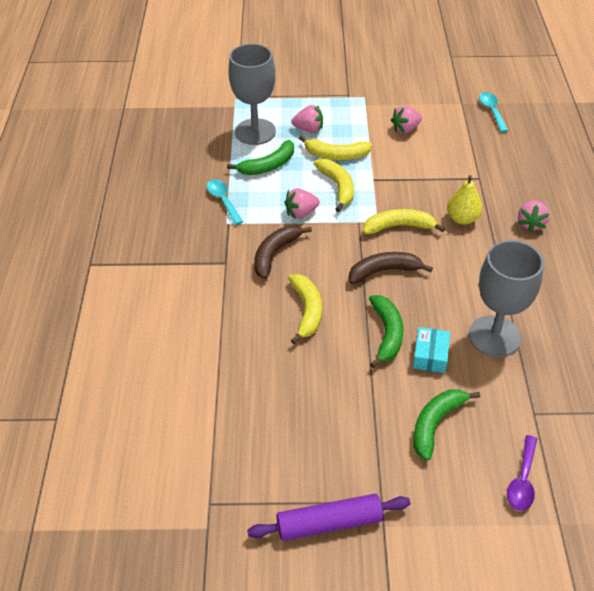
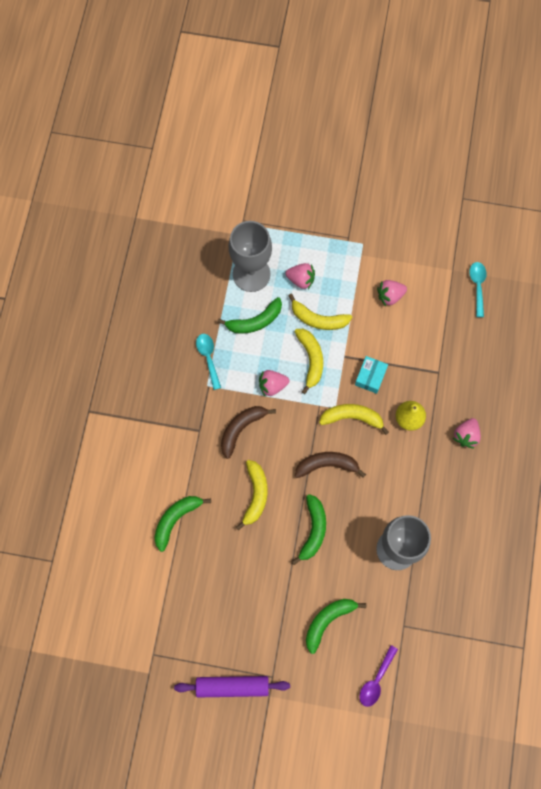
camera: 10 degrees right, 25 degrees up
(214, 350) = (176, 520): none -> green banana
(430, 355) = (341, 558): turquoise box -> turquoise box (370, 377)

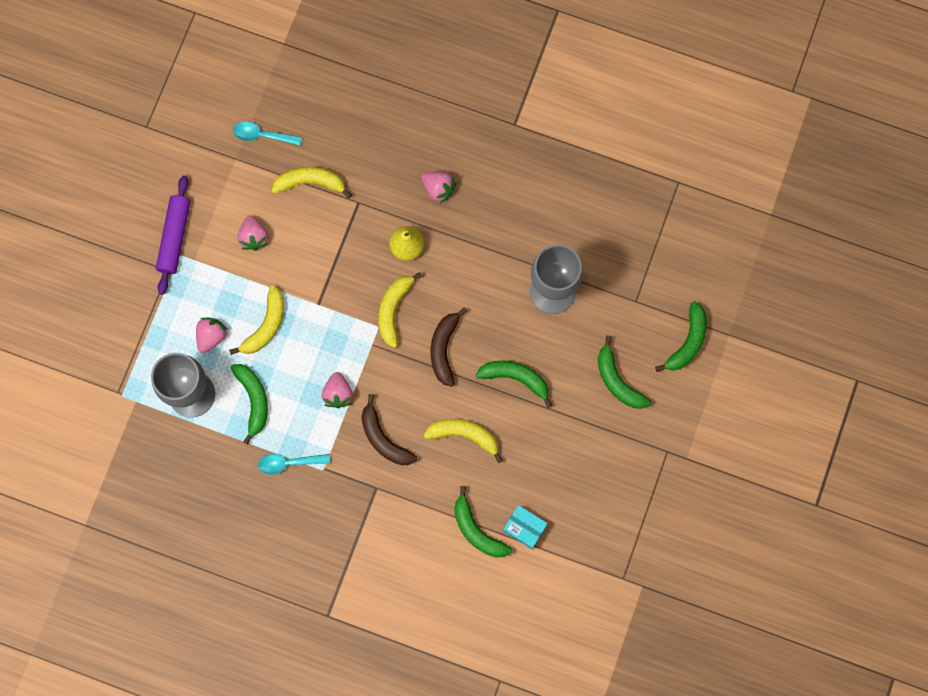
camera: 80 degrees left, 5 degrees up
(232, 686) = (670, 496): purple rolling pin -> purple rolling pin (174, 237)
(311, 359) = (314, 343): yellow banana -> yellow banana (310, 182)
(370, 377) = (349, 279): turquoise box -> turquoise box (524, 528)
(376, 680) = (687, 341): purple spoon -> green banana

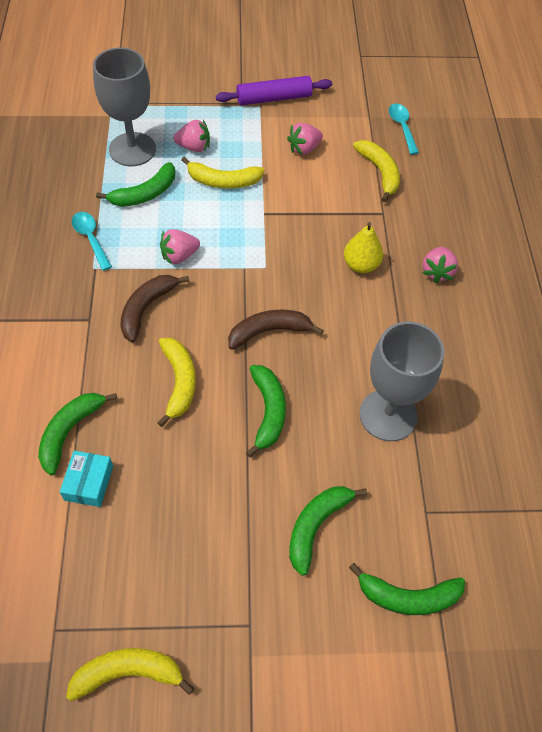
camera: 65 degrees right, 20 degrees down
(394, 310) = (289, 274): yellow banana -> yellow banana (128, 673)

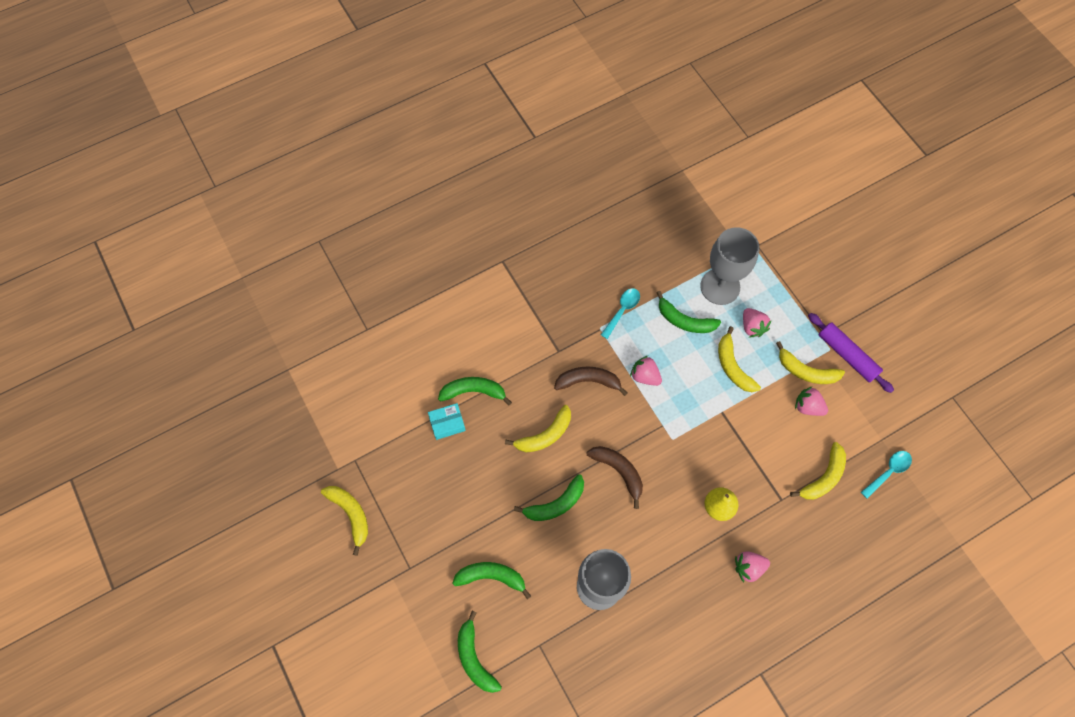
camera: 65 degrees right, 10 degrees up
(268, 132) = (806, 371): none -> yellow banana

